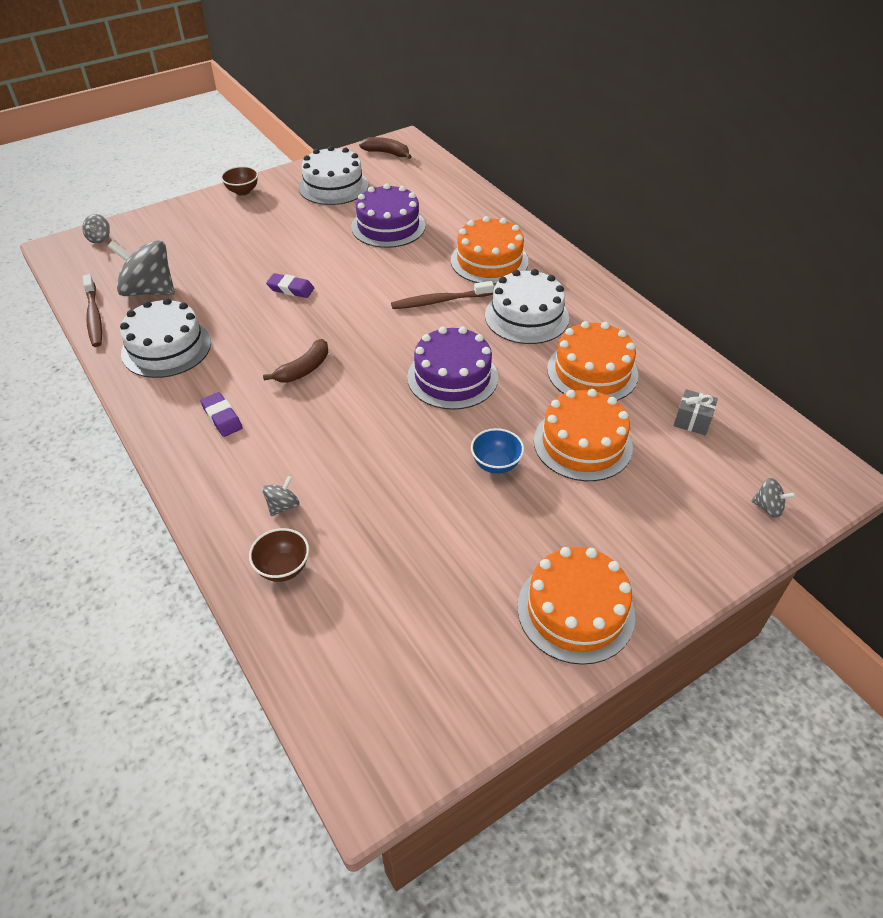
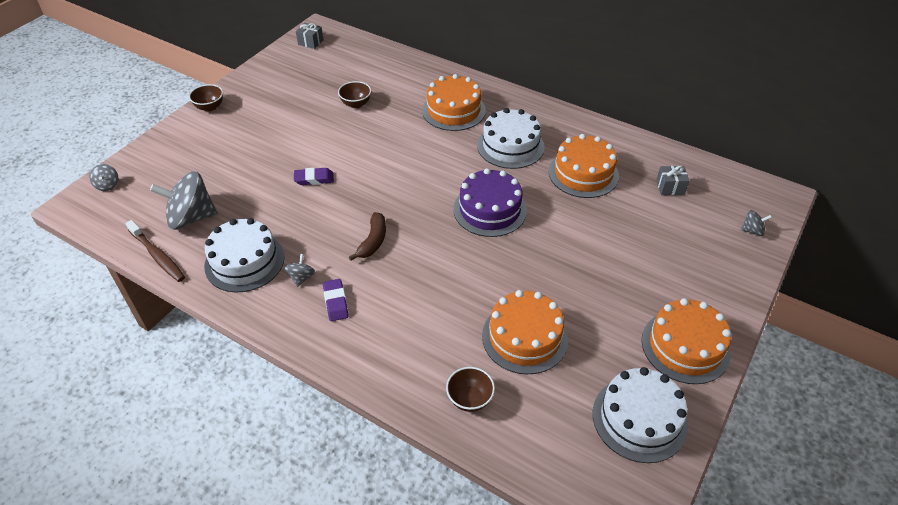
camera: 25 degrees left, 0 degrees up
(222, 417) = (336, 302): purple eraser -> purple eraser turned 45 degrees clockwise
(283, 506) = (435, 353): grey spinning top -> grey spinning top (301, 277)
(333, 186) = (286, 82): white cake -> white cake (639, 419)
(387, 153) = (310, 42): brown banana -> grey gift
(388, 226) = (356, 104): purple cake -> brown bowl
(439, 301) = (439, 153): brown toothbrush -> none
(496, 464) = (565, 264): blue bowl -> none
(582, 443) = (612, 228): orange cake -> orange cake (524, 337)

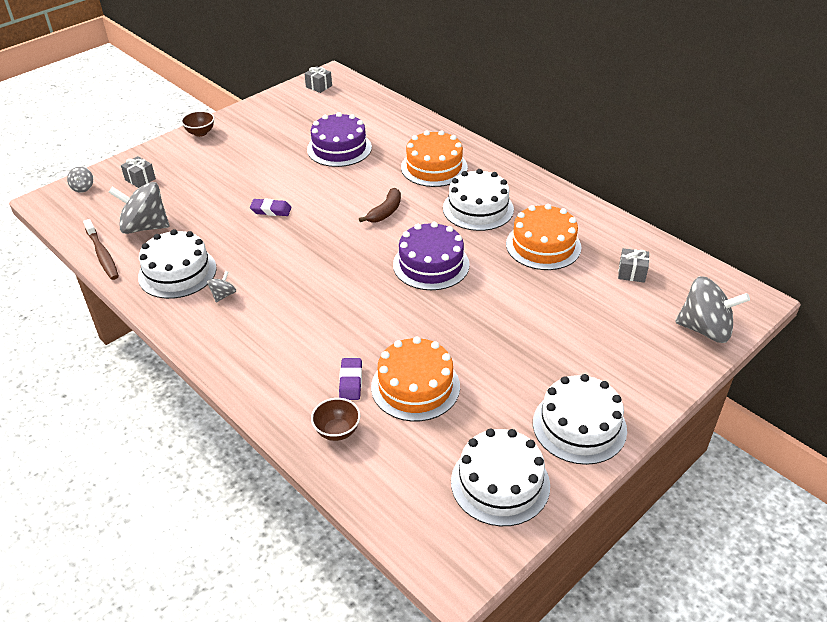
camera: 15 degrees right, 5 degrees down
(166, 167) = (140, 179): none -> grey gift
(336, 302) = (246, 322): purple eraser -> purple eraser (351, 382)
(356, 104) = (339, 148): brown bowl -> purple cake
(373, 241) = (304, 274): brown banana -> brown banana (385, 212)
(685, 346) = (579, 426): orange cake -> white cake
(752, 230) = (705, 329): grey spinning top -> grey spinning top, size x2.19

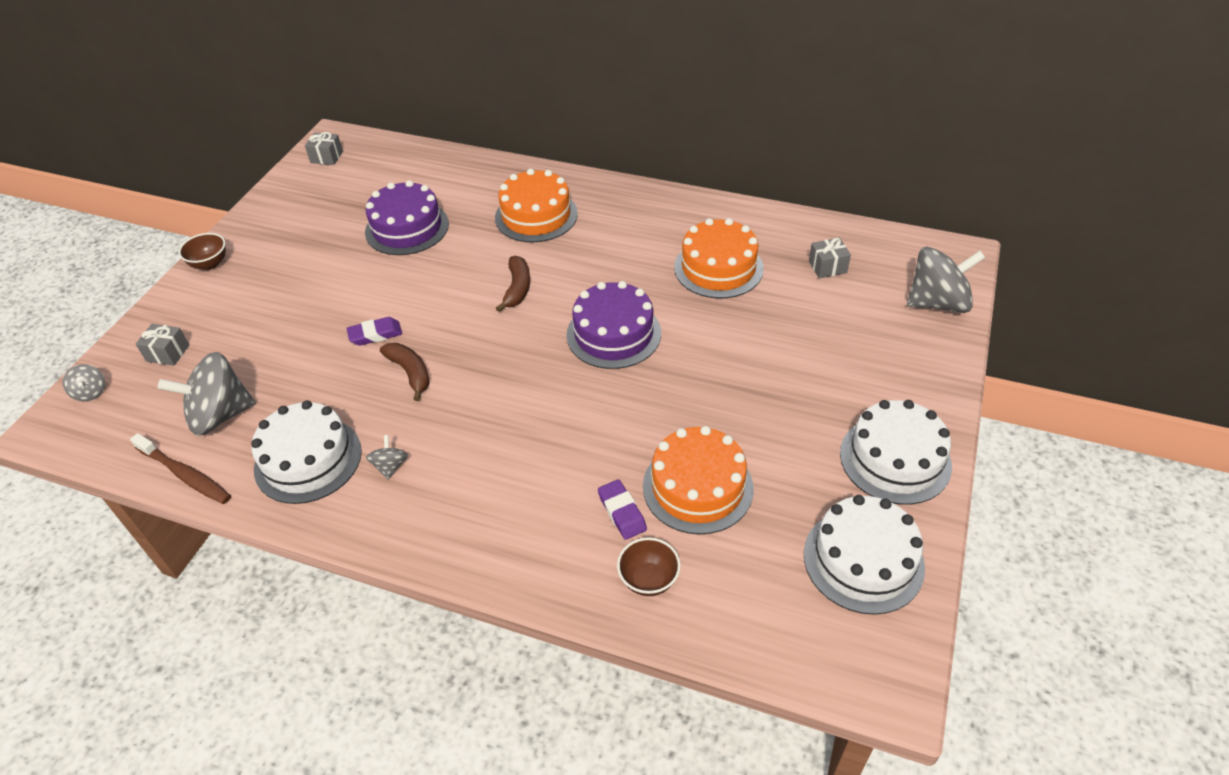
camera: 25 degrees left, 5 degrees up
(276, 242) = (410, 373): none -> brown banana
(478, 208) = (619, 249): white cake -> none

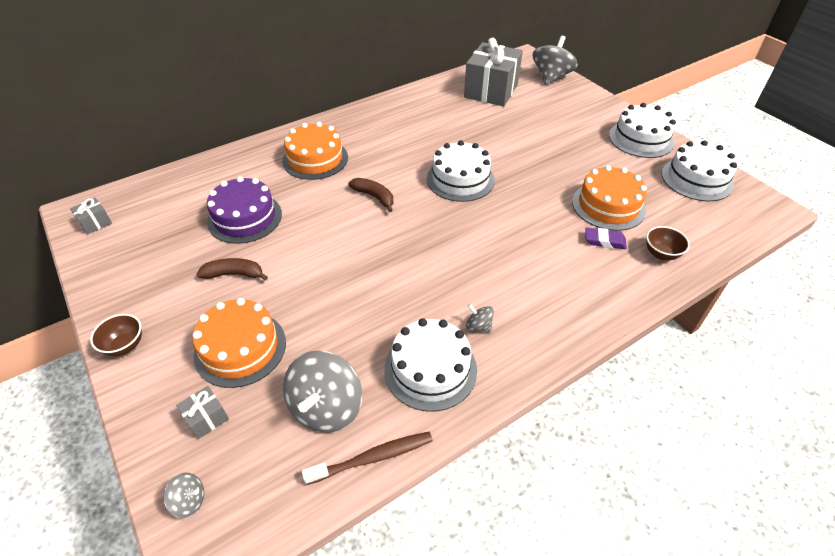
camera: 55 degrees left, 0 degrees up
(375, 334) = (339, 280): purple eraser -> none
(410, 373) = (398, 278): brown banana -> brown banana (234, 274)
(613, 334) = (460, 179): purple cake -> white cake
(718, 268) = (450, 120): orange cake -> orange cake (240, 348)
(827, 267) = (491, 91): grey gift -> grey gift, size x2.41

